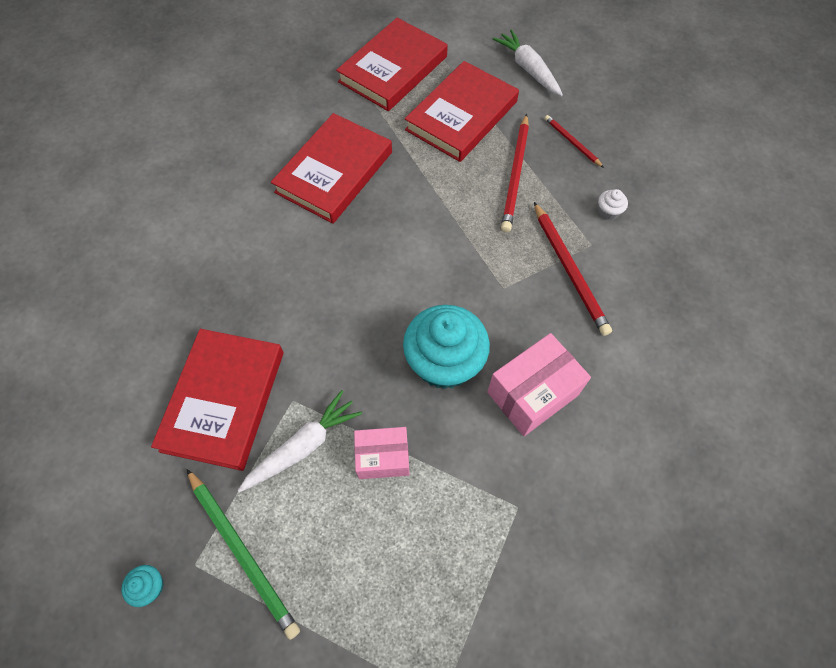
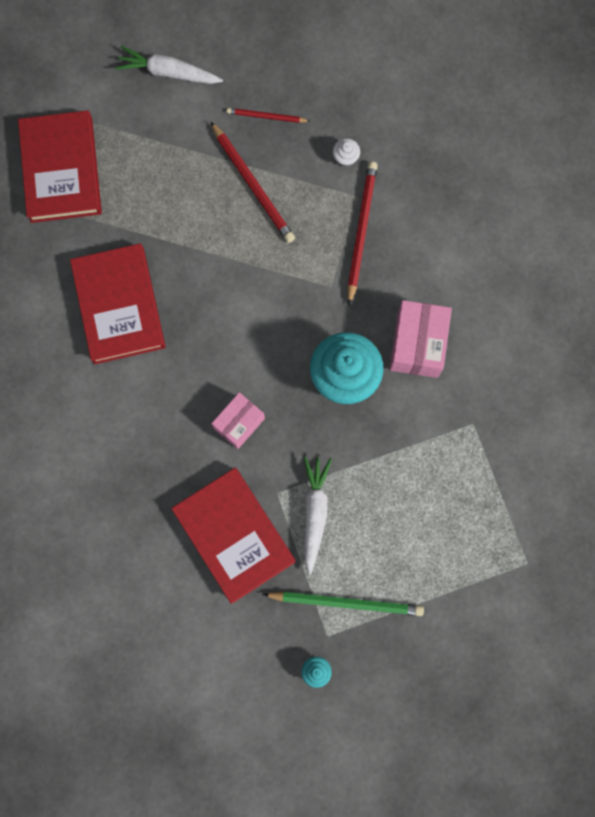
camera: 45 degrees left, 15 degrees up
(383, 457) = (368, 472): pink box -> pink box (239, 423)
(461, 116) = (161, 166): red book -> none
(569, 270) = (361, 231): red pencil -> red pencil turned 105 degrees counterclockwise

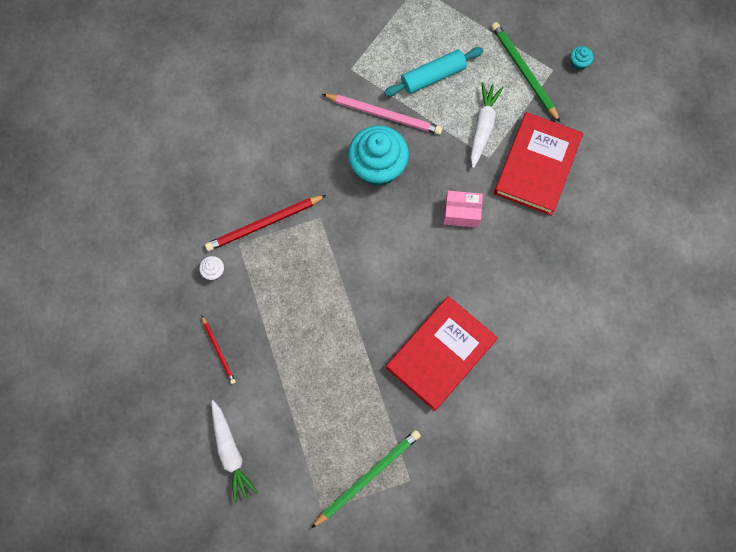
camera: 125 degrees left, 5 degrees down
(61, 169) = (368, 477): red book -> green pencil
(253, 185) = (280, 323): red pencil -> none
(314, 512) = (483, 126): white carrot -> white carrot turned 135 degrees clockwise
(397, 422) = (384, 115): none -> pink pencil
(407, 502) = (433, 76): none -> turquoise rolling pin
(417, 344) = (321, 135): pink box -> none

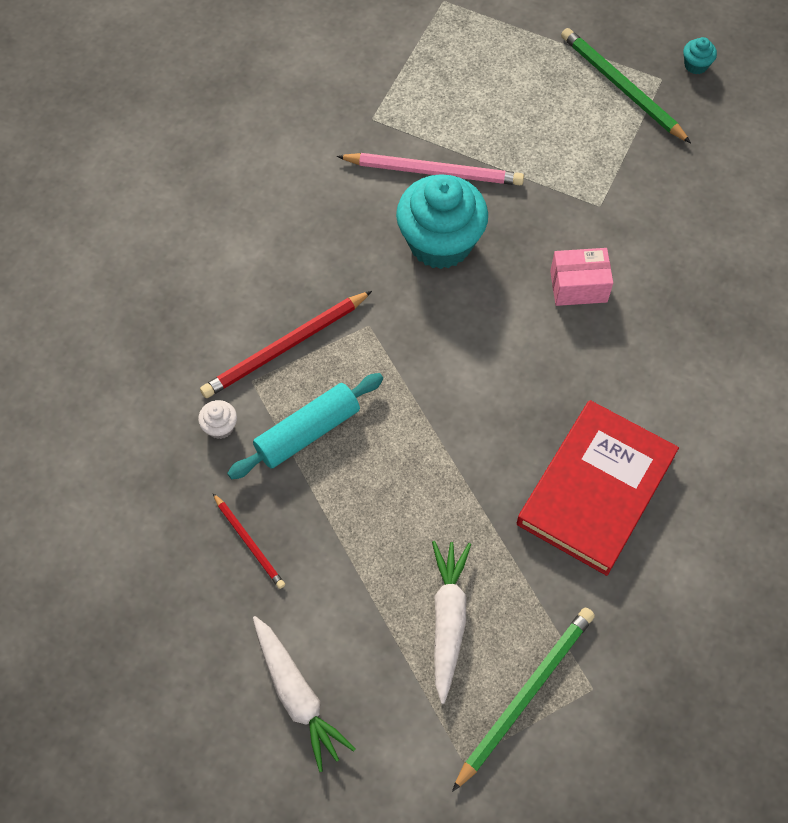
camera: 10 degrees left, 10 degrees down
(433, 76) = (493, 111): turquoise rolling pin -> turquoise rolling pin (307, 432)
(483, 126) = (581, 166): white carrot -> white carrot (448, 620)
(537, 166) = (672, 206): red book -> none

